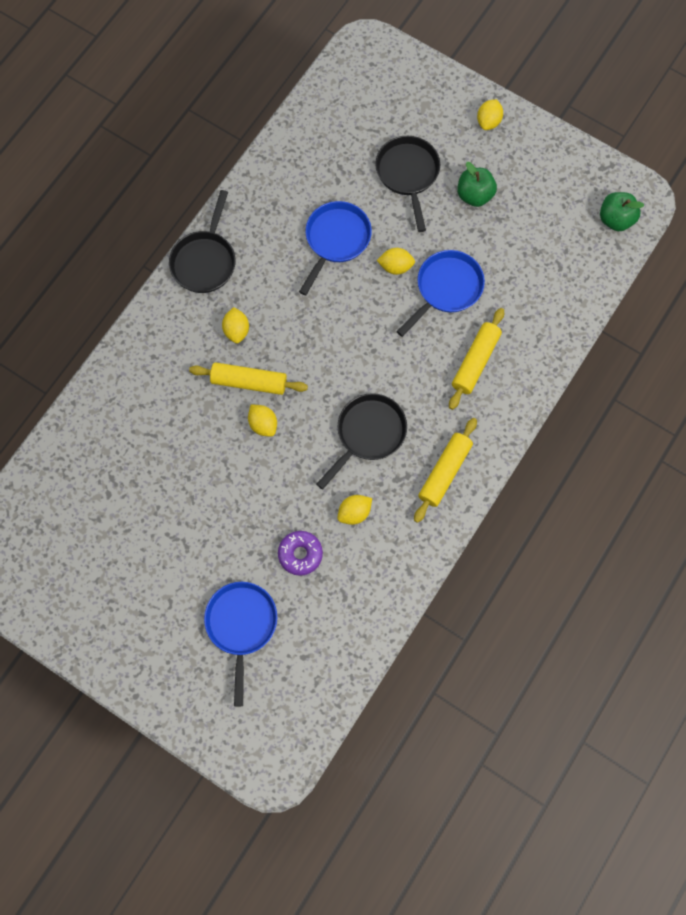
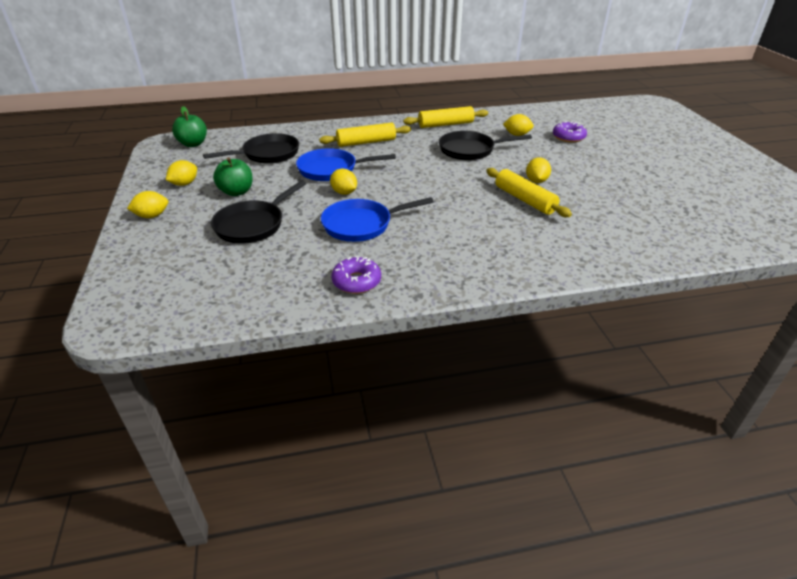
camera: 135 degrees left, 35 degrees down
(205, 261) = (484, 273): black pan -> black pan (267, 154)
(236, 330) = (504, 224): yellow lemon -> yellow lemon (184, 184)
(241, 625) = (632, 134): blue pan -> none
(274, 185) = (356, 281): none -> purple donut

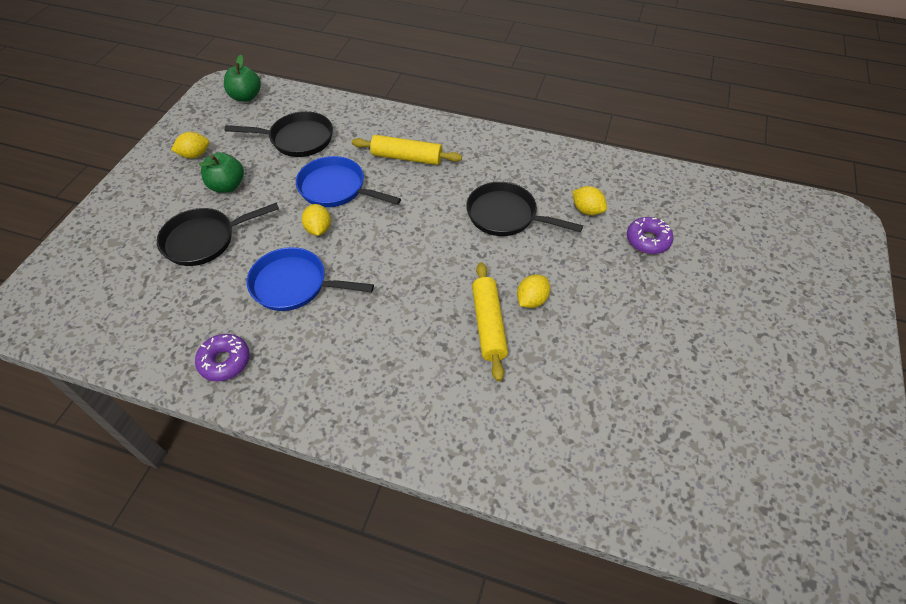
camera: 30 degrees right, 15 degrees up
(152, 216) = (138, 190): yellow lemon -> none
(445, 124) = (519, 159): yellow rolling pin -> none

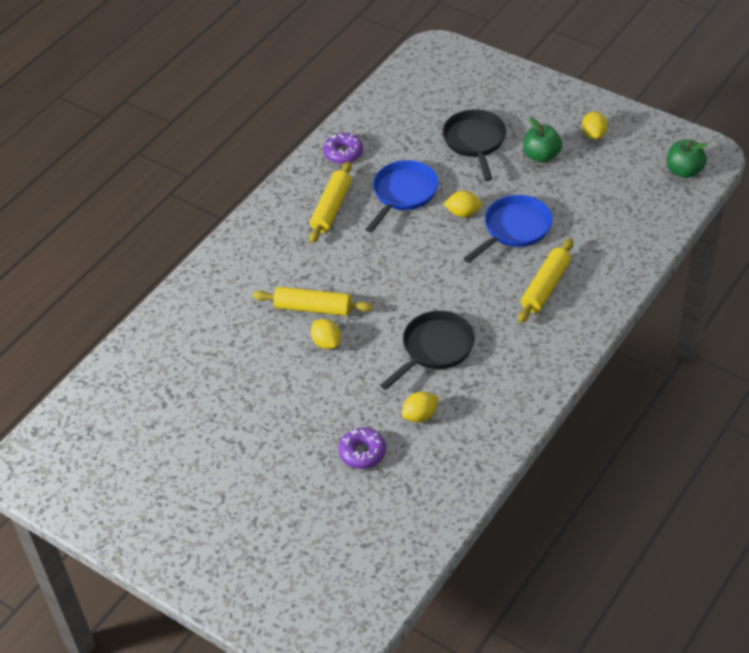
camera: 110 degrees right, 5 degrees down
(297, 139) = (599, 207): black pan -> none
(327, 348) = (331, 208): none -> yellow rolling pin

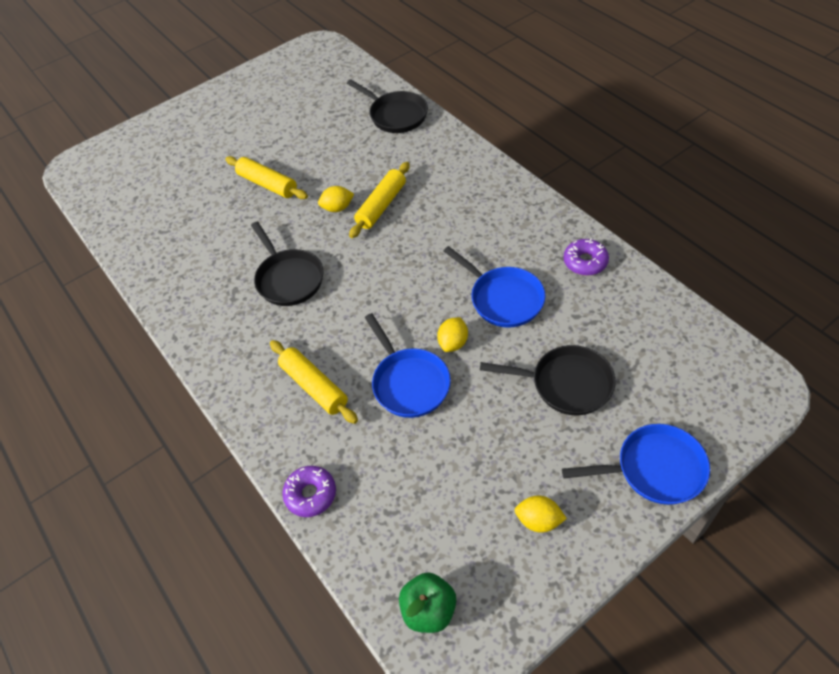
camera: 110 degrees right, 5 degrees up
(162, 340) = (395, 115): none -> black pan
(331, 208) = (504, 239): yellow rolling pin -> yellow rolling pin (267, 184)
(362, 453) = (213, 211): purple donut -> purple donut (310, 494)
(420, 416) = (224, 253): yellow lemon -> none
(526, 89) = (654, 469): none -> blue pan
(541, 156) = (518, 446): green apple -> none

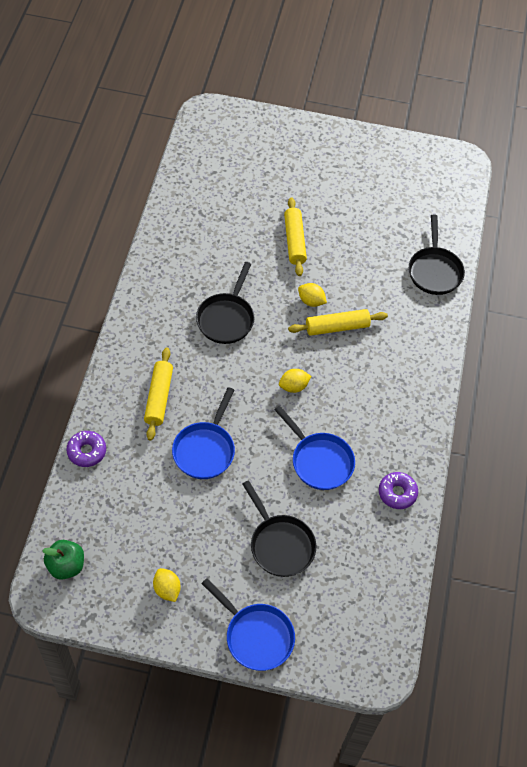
camera: 40 degrees right, 5 degrees up
(453, 343) = (257, 455): yellow lemon -> yellow lemon (293, 386)
(503, 298) = (319, 461): blue pan -> blue pan turned 45 degrees counterclockwise

